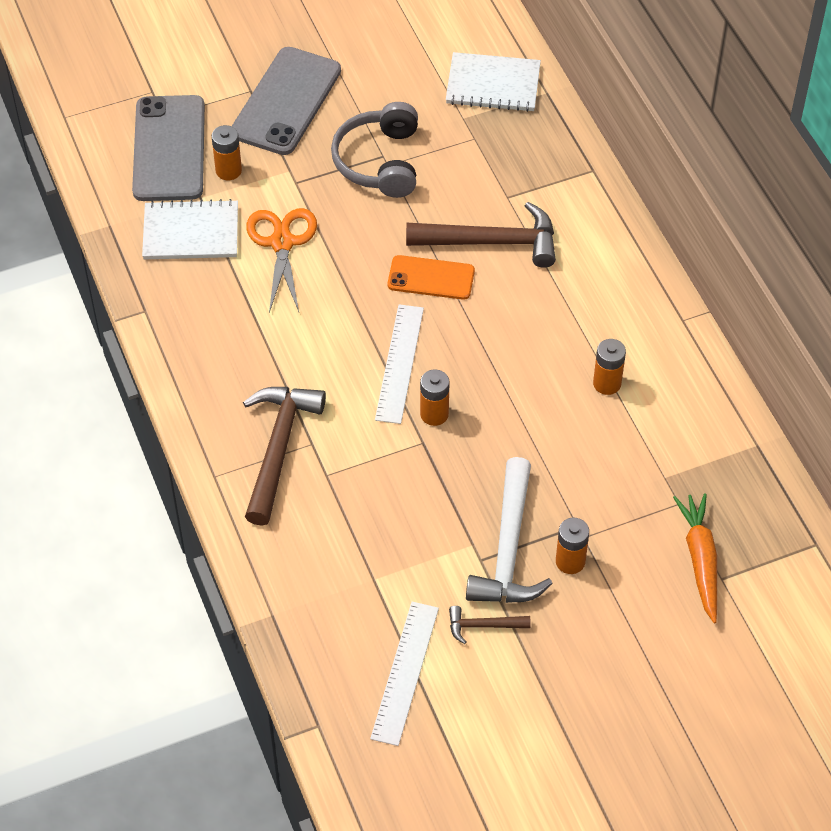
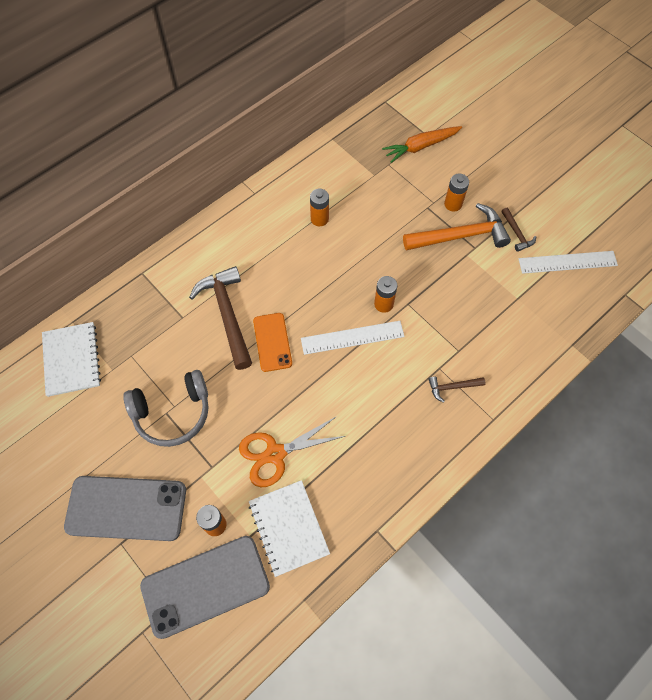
camera: 110 degrees left, 10 degrees up
(278, 448) = (452, 387): brown hammer -> brown hammer, size x0.48
(508, 549) = (461, 236): white hammer -> orange hammer

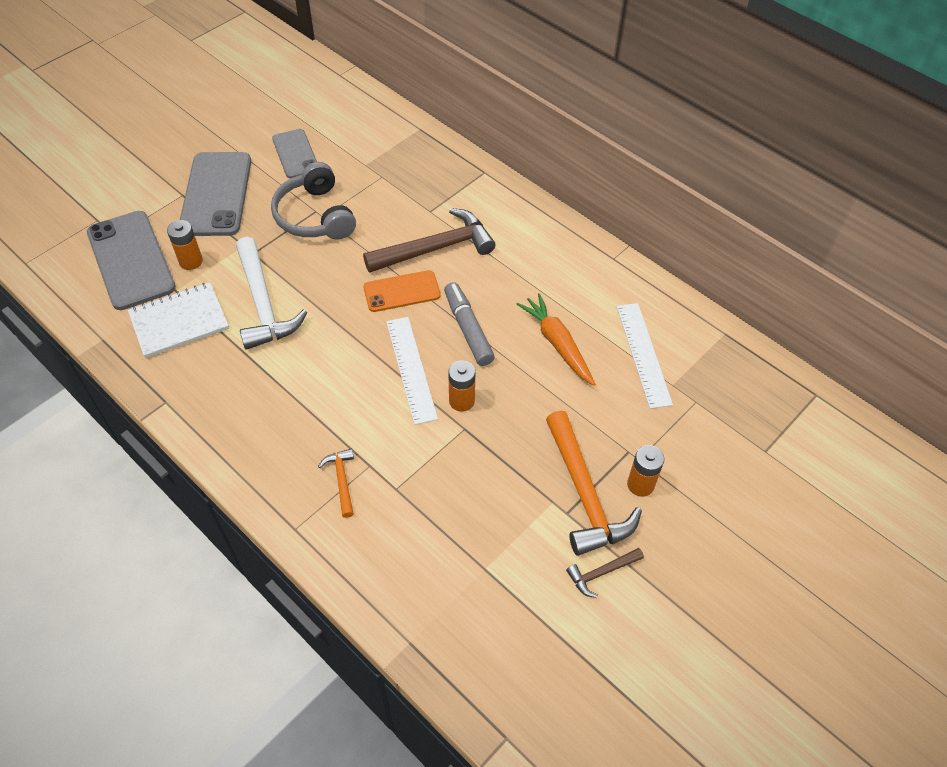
camera: 85 degrees right, 10 degrees down
(72, 360) = (376, 134): white notebook -> none
(83, 433) = (295, 154): none -> grey phone
(275, 454) = (263, 304): orange scissors -> white hammer
(316, 296) = (468, 329): none -> grey marker
(319, 219) = (585, 326): orange battery -> none
(420, 146) = (740, 442): orange carrot -> orange carrot (557, 343)
(452, 387) = (341, 480): brown hammer -> orange hammer
(567, 262) = (558, 647): white ruler -> white ruler (643, 354)

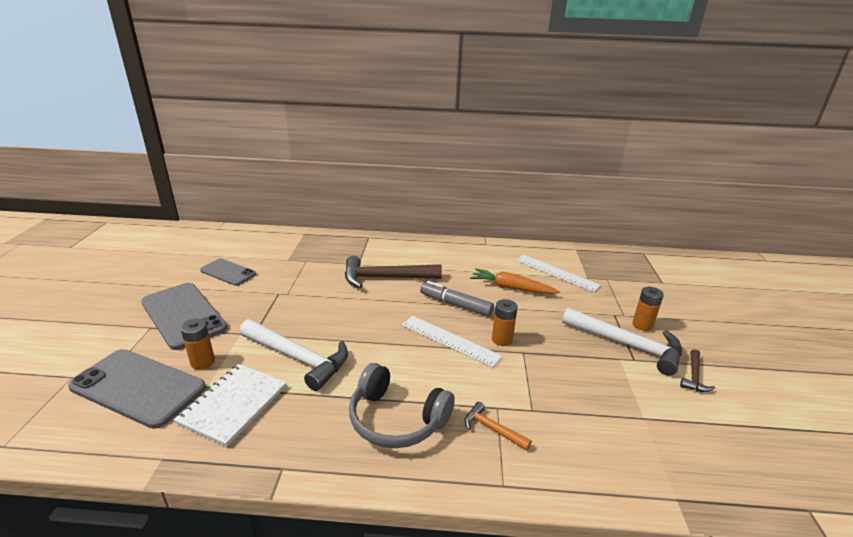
camera: 40 degrees left, 25 degrees down
(315, 216) = (281, 296): grey headphones -> grey headphones (396, 419)
(402, 291) = (391, 306): orange phone -> none
(436, 248) = (385, 278): brown hammer -> brown hammer turned 120 degrees counterclockwise
(585, 494) = (628, 345): orange hammer -> white hammer

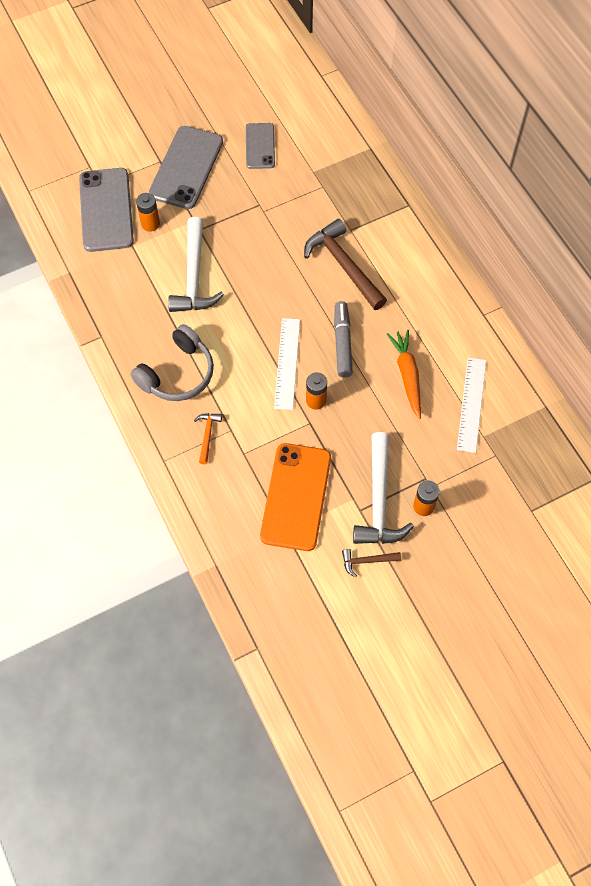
camera: 60 degrees right, 35 degrees up
(233, 404) = (128, 273): white notebook -> none
(396, 419) = (178, 374): grey headphones -> grey headphones turned 135 degrees counterclockwise
(603, 393) = (296, 496): none -> orange phone

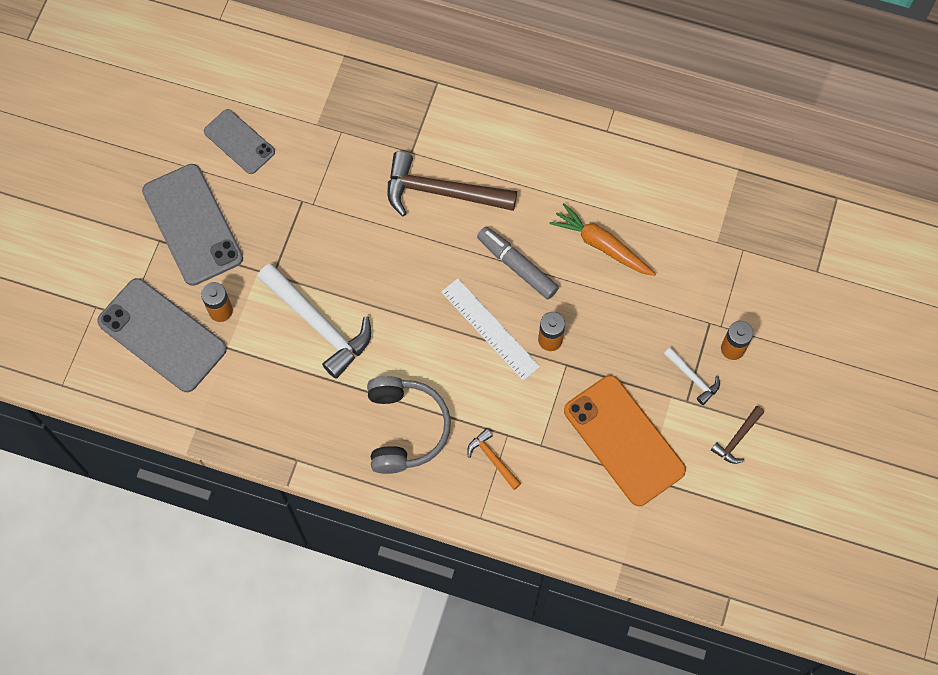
camera: 45 degrees left, 5 degrees up
(379, 500) = (693, 378): white hammer -> white hammer, size x0.48
(471, 404) = (679, 222): white ruler -> none

